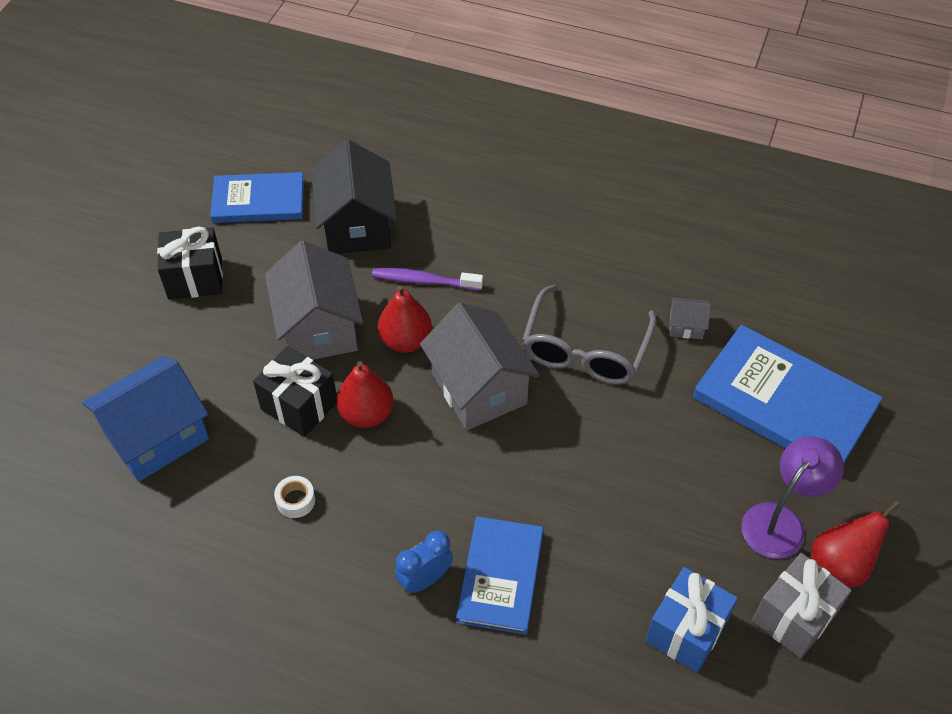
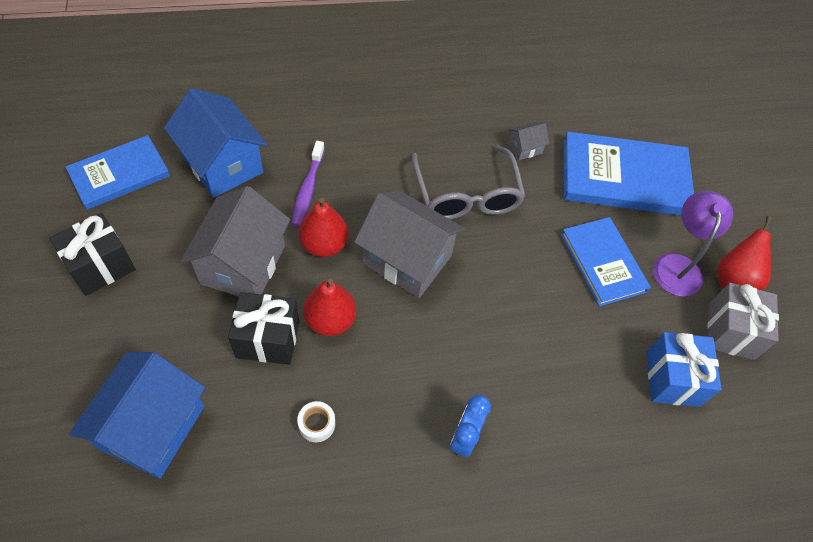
camera: 35 degrees left, 5 degrees up
(318, 328) = (243, 264): grey house -> grey house turned 60 degrees clockwise
(357, 225) = (222, 164): black house -> blue house
(423, 281) = (308, 189): purple toothbrush -> purple toothbrush turned 60 degrees counterclockwise
(501, 576) = (520, 405): blue book -> blue book (603, 263)

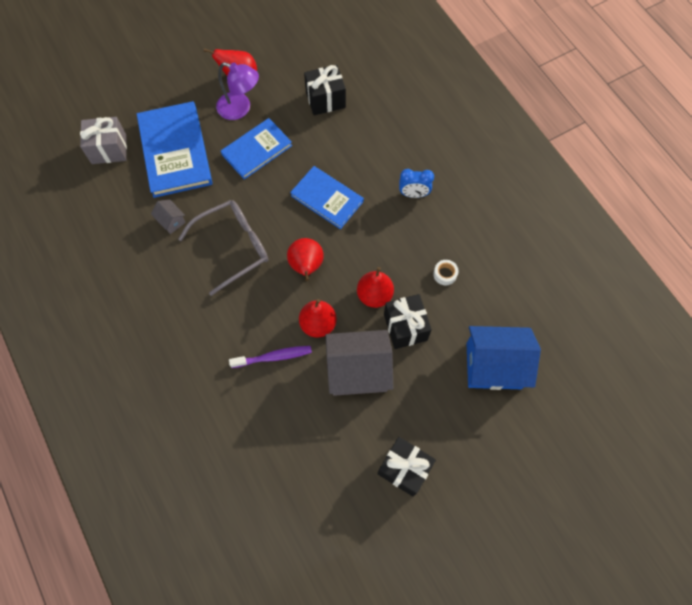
camera: 105 degrees left, 10 degrees up
(120, 174) = (320, 508): blue book -> blue book (327, 198)
(222, 164) = (276, 432): blue house -> none
(407, 259) = (306, 266): grey house -> red pear
(672, 379) = (325, 99): blue gift -> black gift
(677, 265) = (240, 108): purple lamp -> purple lamp turned 150 degrees counterclockwise
(730, 331) = (278, 75): grey gift -> grey gift (109, 149)

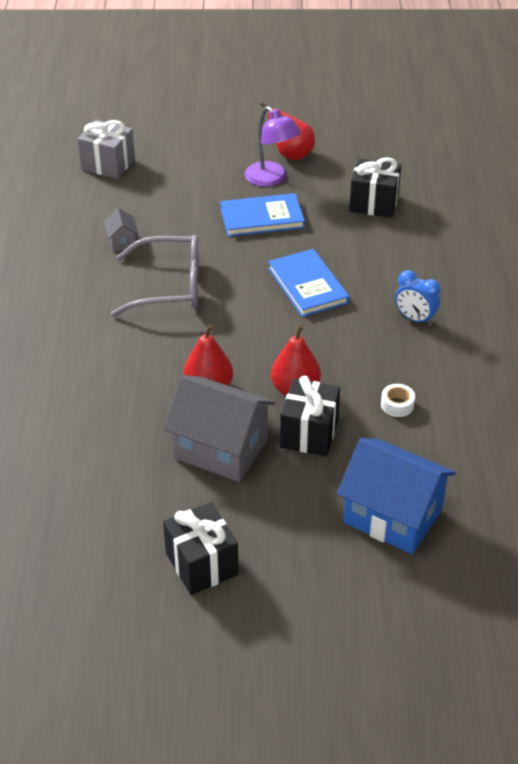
camera: 30 degrees right, 25 degrees down
(175, 151) = (174, 189): blue book -> none
(274, 357) = (135, 396): purple toothbrush -> none
(306, 266) = (236, 334): red pear -> none

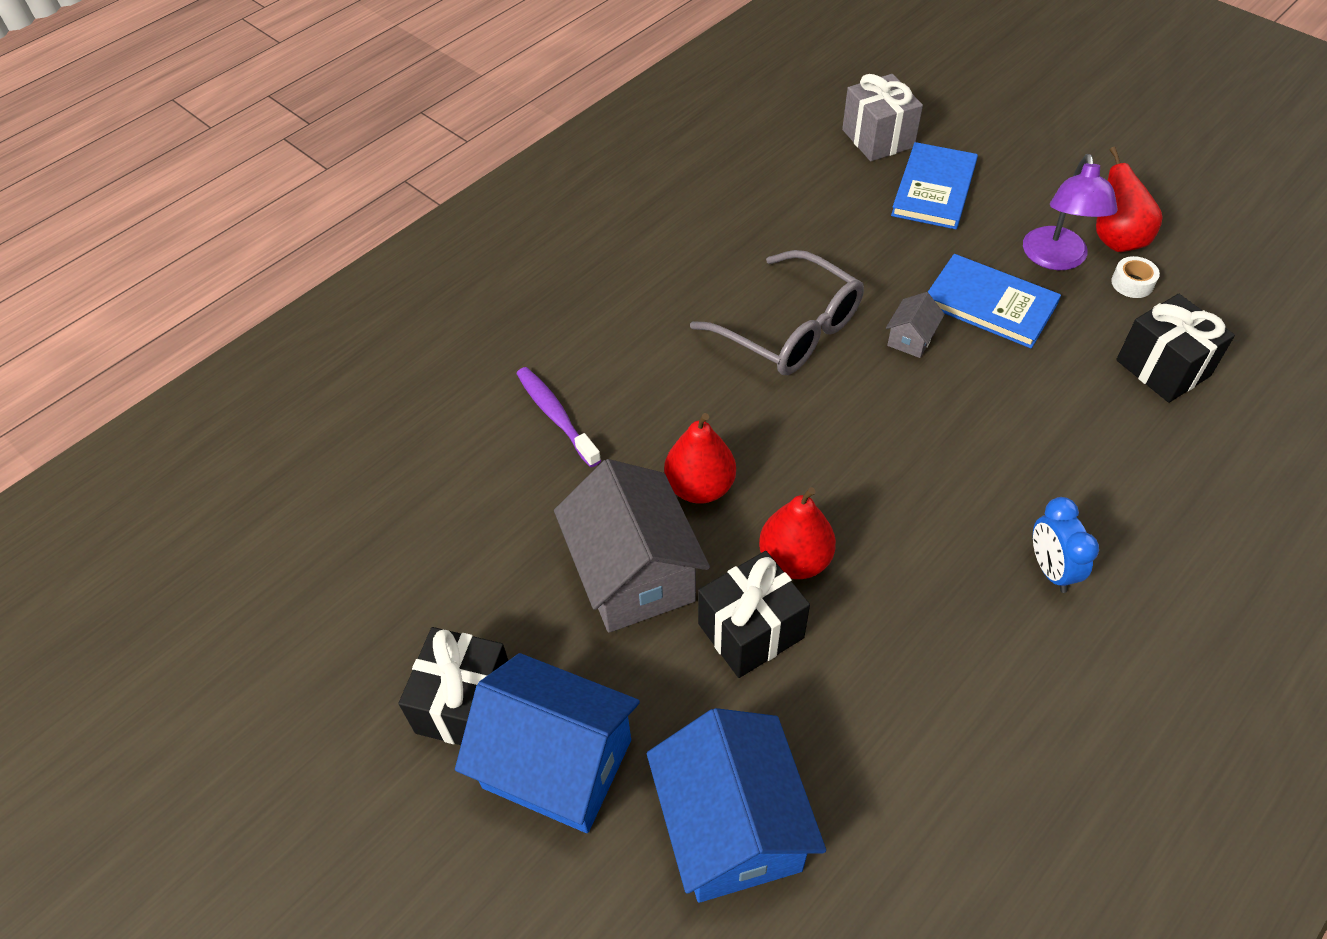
camera: 45 degrees right, 10 degrees up
(84, 405) = (555, 415): none -> purple toothbrush
(122, 242) = (796, 242): grey house -> grey house (911, 339)
(281, 553) = (557, 763): none -> blue house
(308, 285) = (955, 429): blue book -> blue book (934, 189)
(397, 405) = (899, 675): white tape -> white tape (1132, 283)

